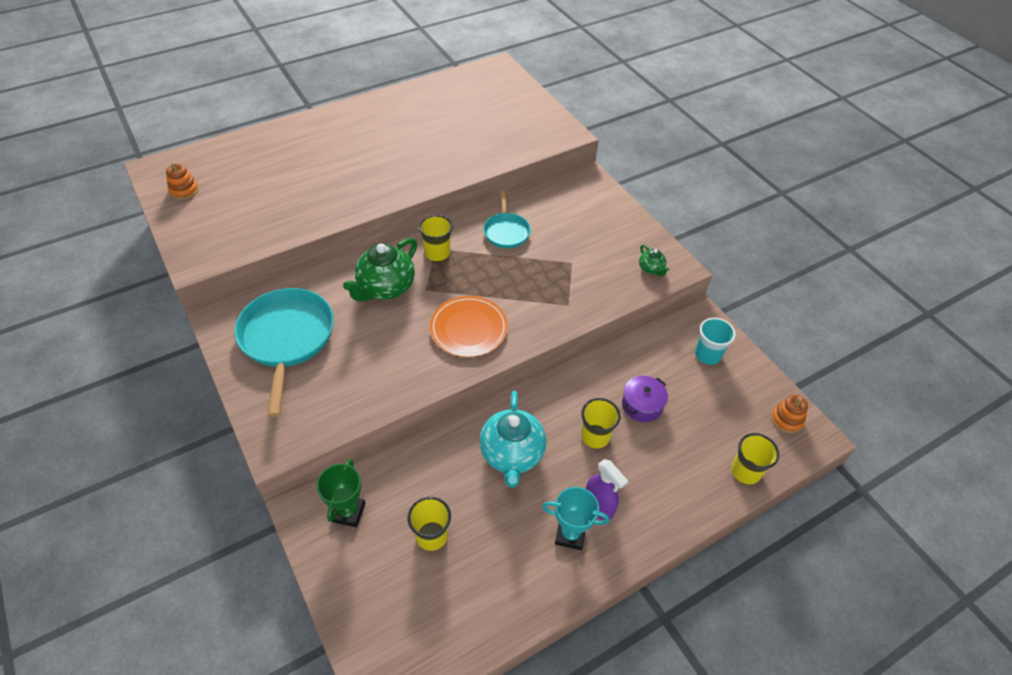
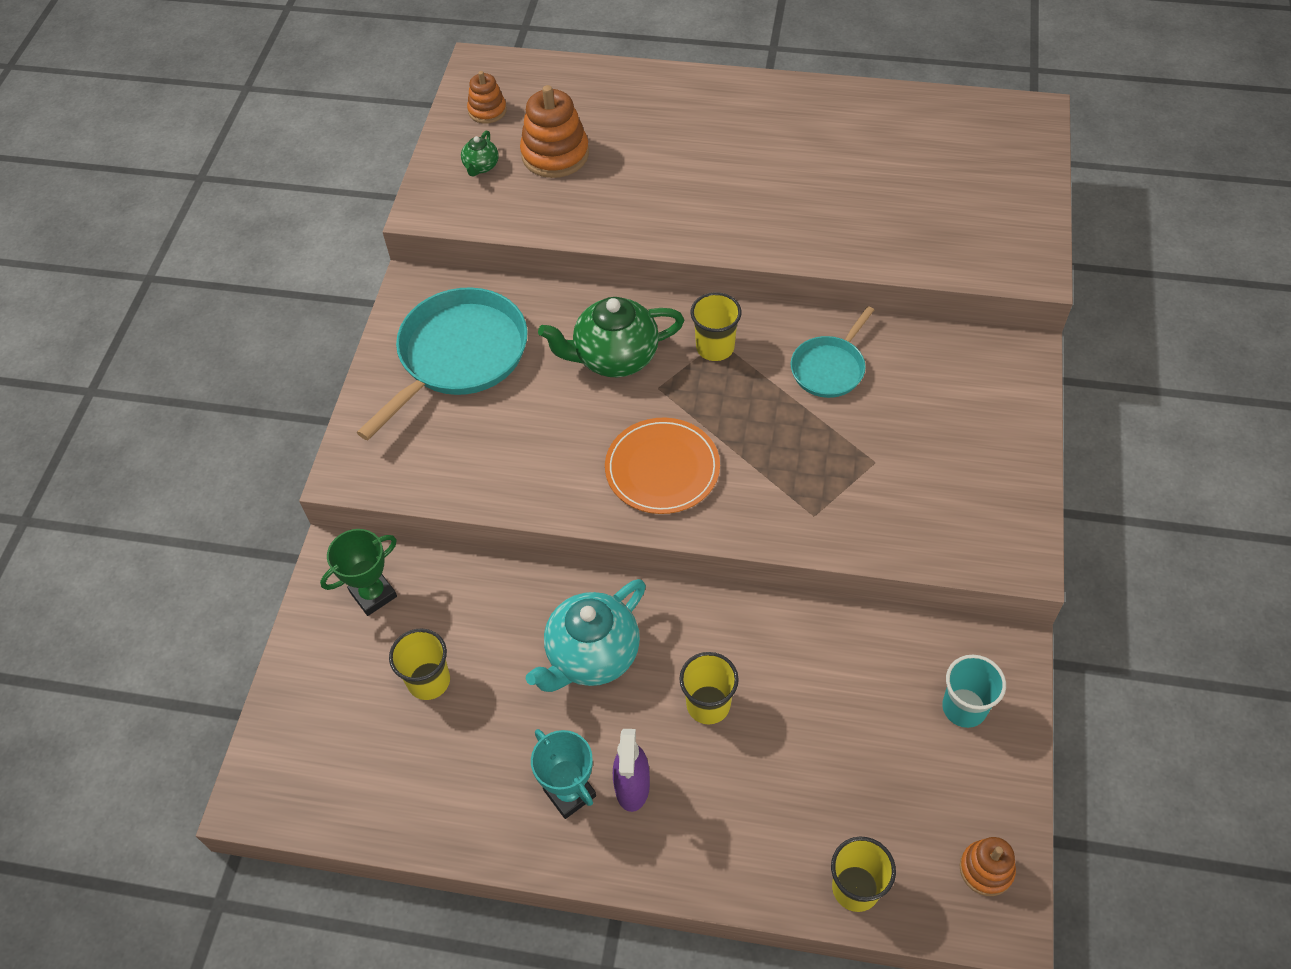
camera: 45 degrees right, 5 degrees up
(254, 194) = (555, 154): none -> orange stacking toy
(642, 405) = (805, 709): purple pot -> none
(651, 269) = (979, 538): green teapot -> green teapot (481, 167)

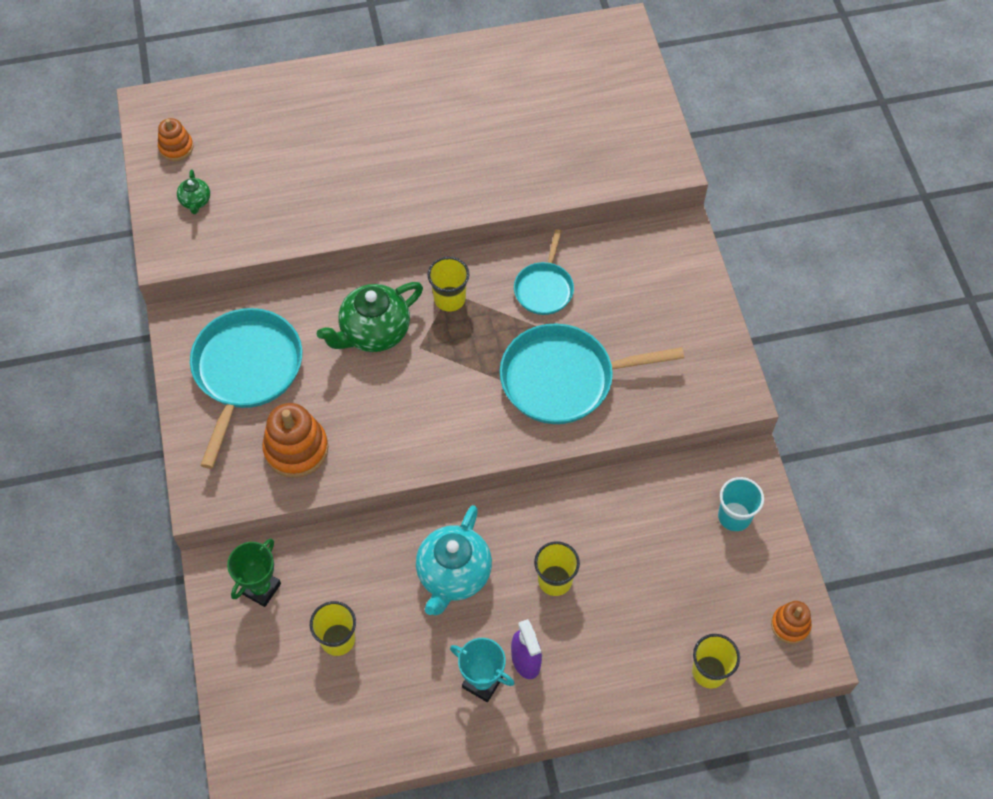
camera: 25 degrees left, 5 degrees up
(555, 154) = (254, 172): orange stacking toy -> orange stacking toy (296, 449)
(662, 468) = (451, 412): orange plate -> none
(809, 473) = (563, 379): none -> turquoise pan

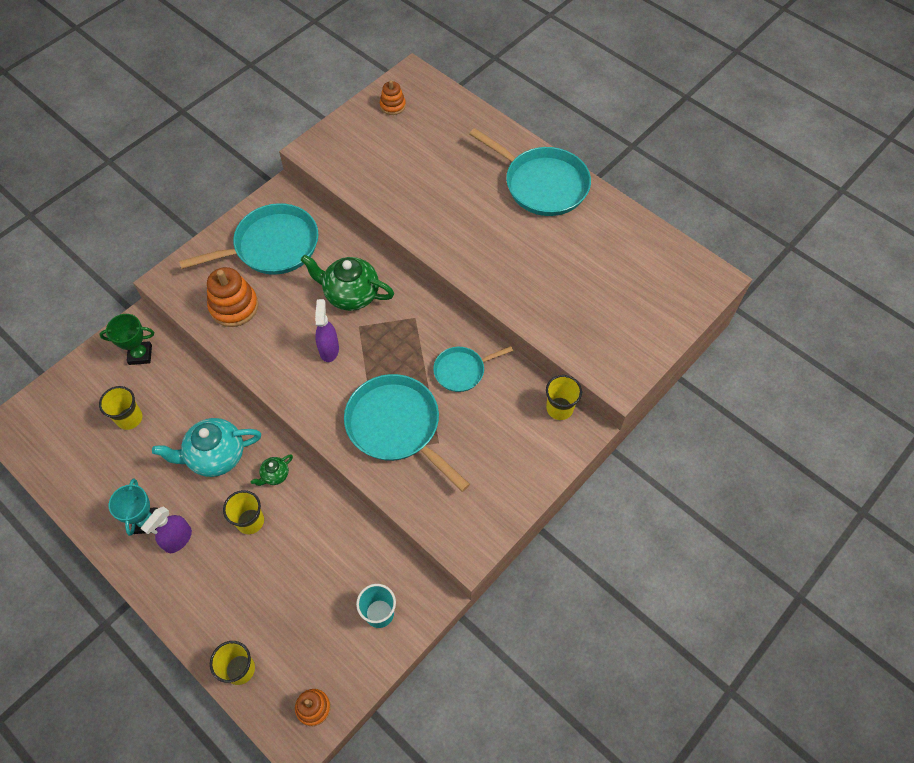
camera: 55 degrees right, 0 degrees up
(195, 201) = (361, 139): green teapot -> green teapot (275, 475)
(400, 85) = (542, 184): none -> turquoise pan
(426, 389) = (329, 349): none -> purple spray bottle
(449, 299) = (409, 320): yellow cup -> yellow cup (559, 408)

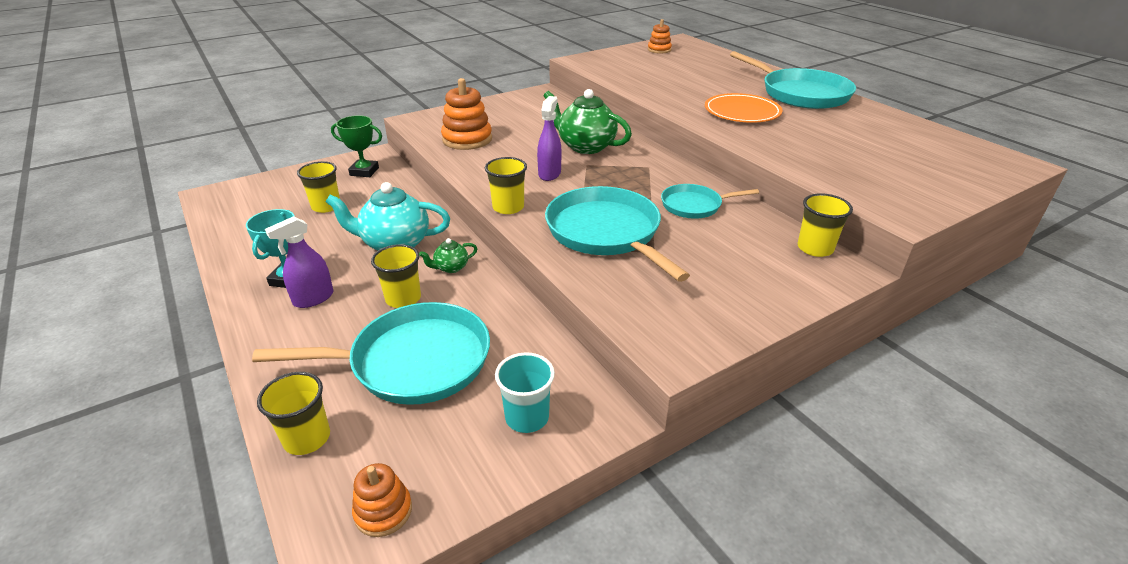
camera: 15 degrees right, 25 degrees down
(272, 246) = (521, 114): turquoise pan -> turquoise pan (414, 361)
(307, 410) = (508, 207): none -> yellow cup
(489, 234) = (742, 112): none -> orange plate

